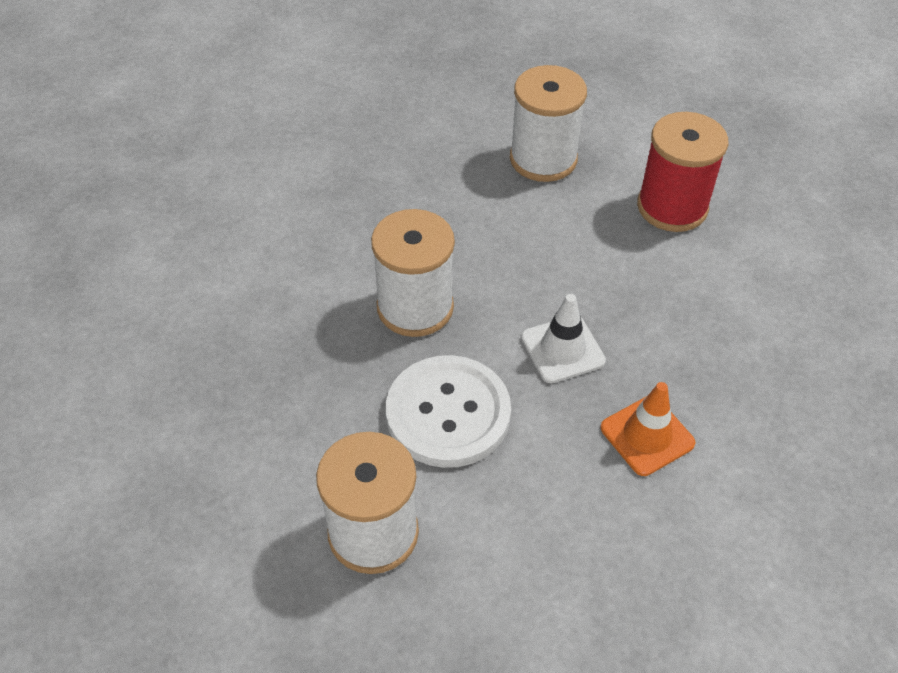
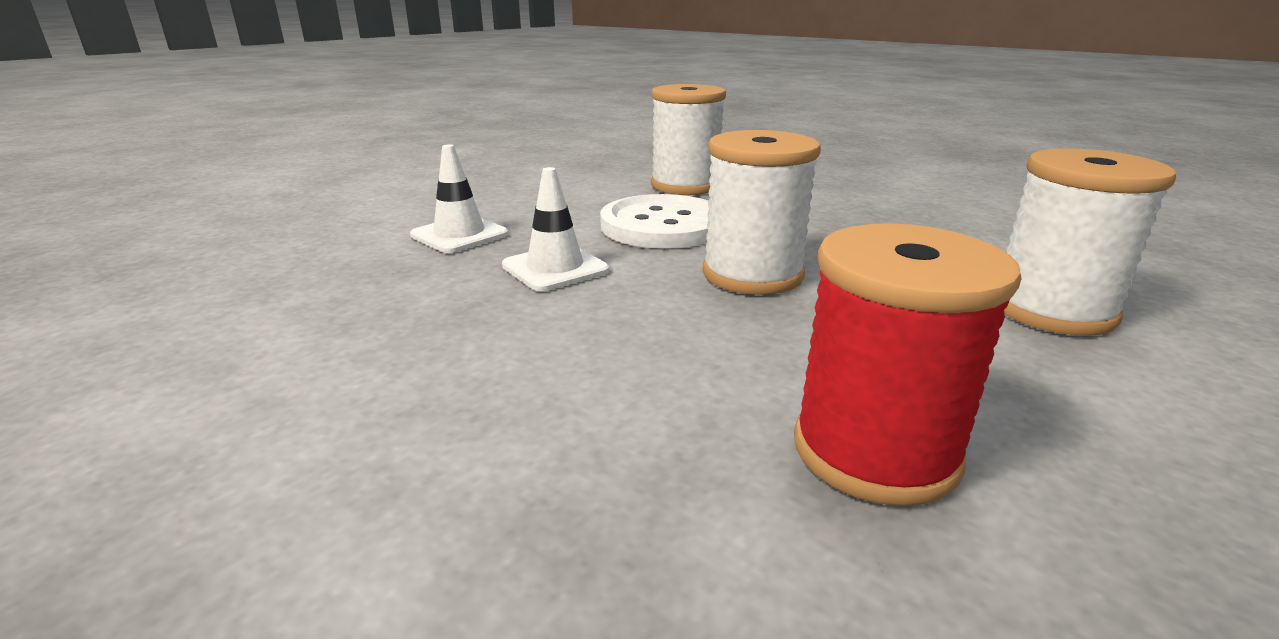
camera: 165 degrees right, 25 degrees down
(543, 159) = (659, 504): white spool -> white spool (1052, 310)
(647, 435) = (459, 235): orange traffic cone -> white traffic cone
(672, 207) = (342, 448): red spool -> red spool (875, 451)

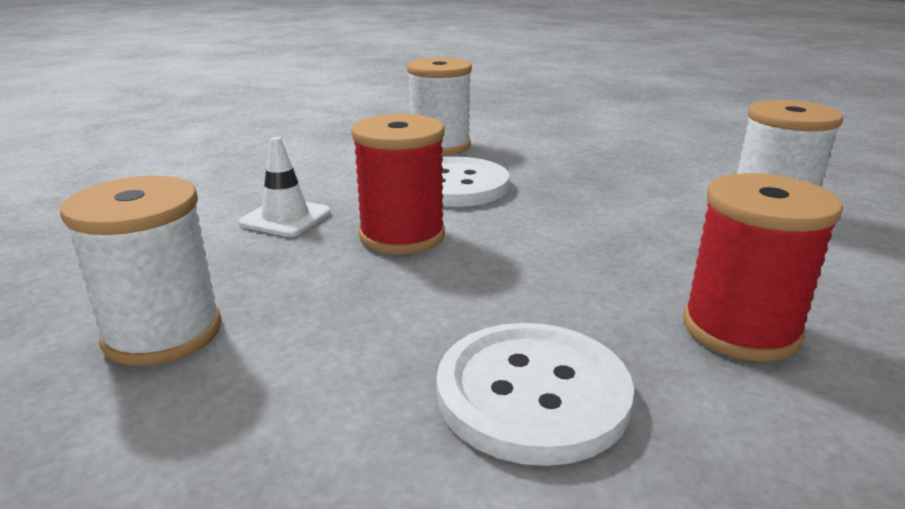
camera: 20 degrees left, 0 degrees up
(524, 468) = (532, 394): none -> white button
(555, 268) = (402, 236): white traffic cone -> red spool
(752, 274) = (560, 217): white spool -> white spool (163, 333)

